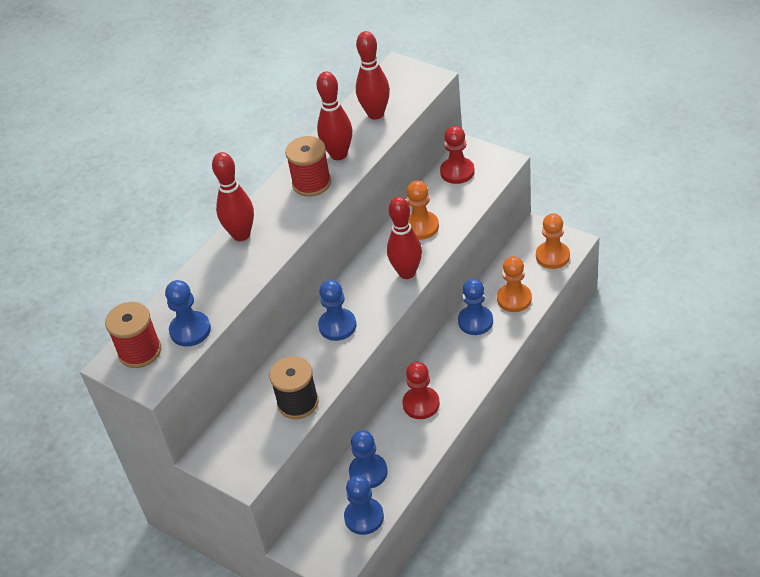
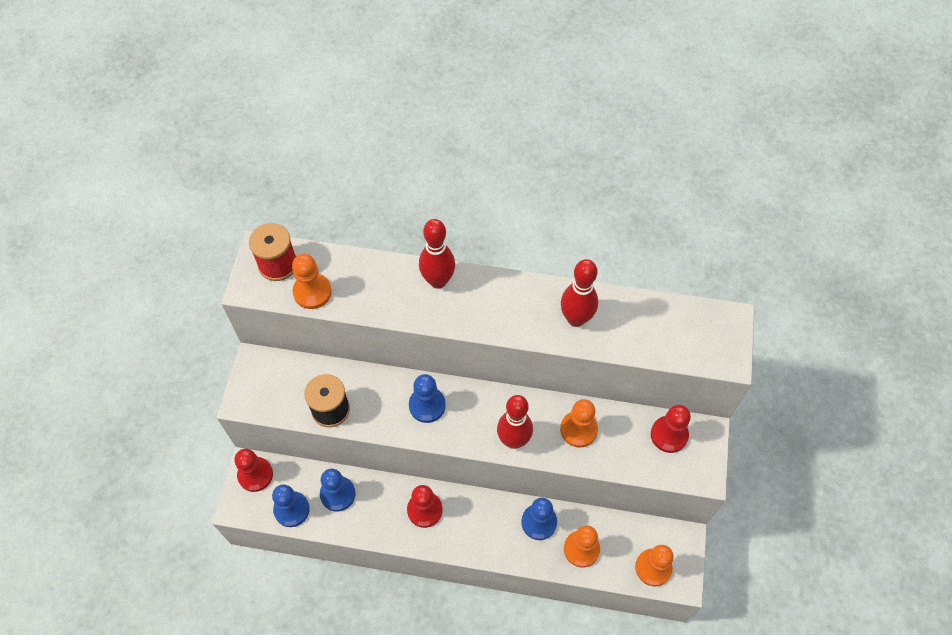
camera: 60 degrees right, 15 degrees up
(190, 330) = (312, 292): blue pawn -> orange pawn
(308, 542) = (255, 475): none -> red pawn
(311, 183) = (526, 311): red spool -> none
(375, 114) = (649, 329): red bowling pin -> none

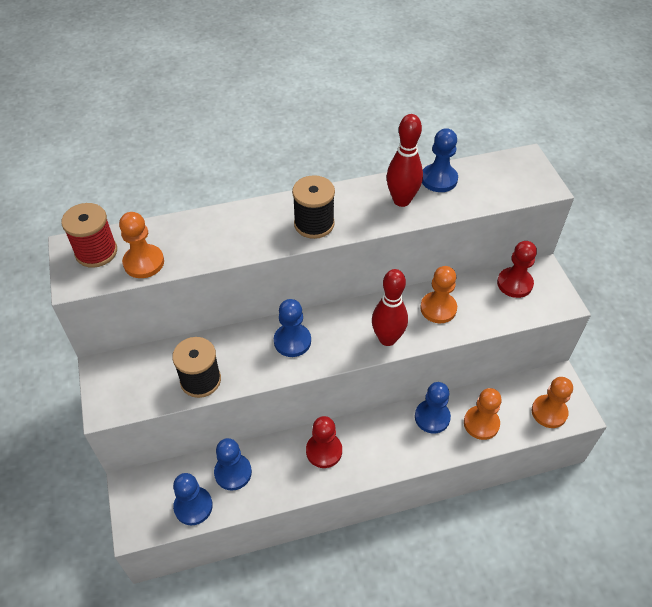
camera: 25 degrees left, 10 degrees down
(255, 475) = (140, 490): red pawn -> none
(438, 281) = (261, 214): red bowling pin -> none
(479, 312) = (314, 224): none -> black spool
(626, 309) = (439, 179): none -> blue pawn

